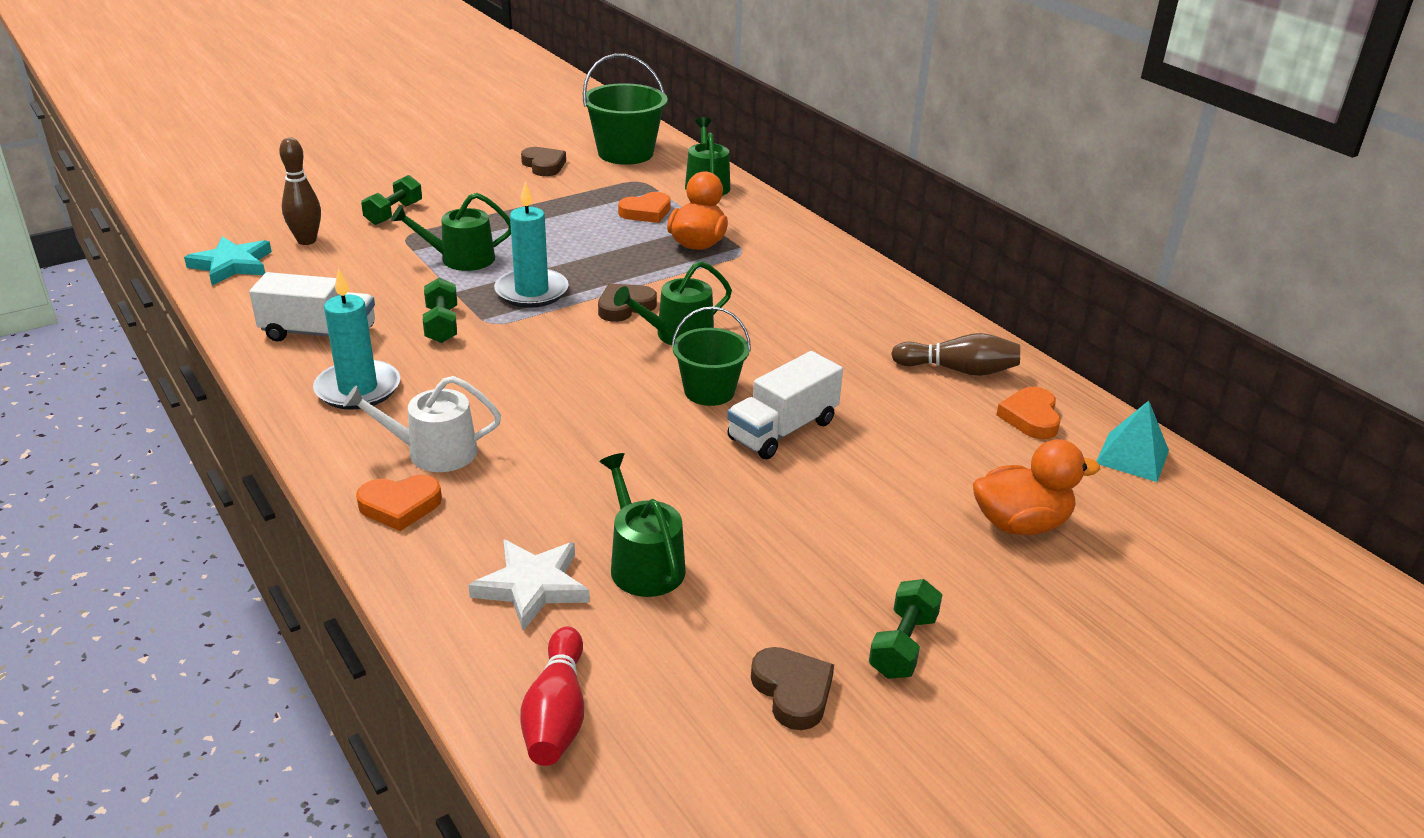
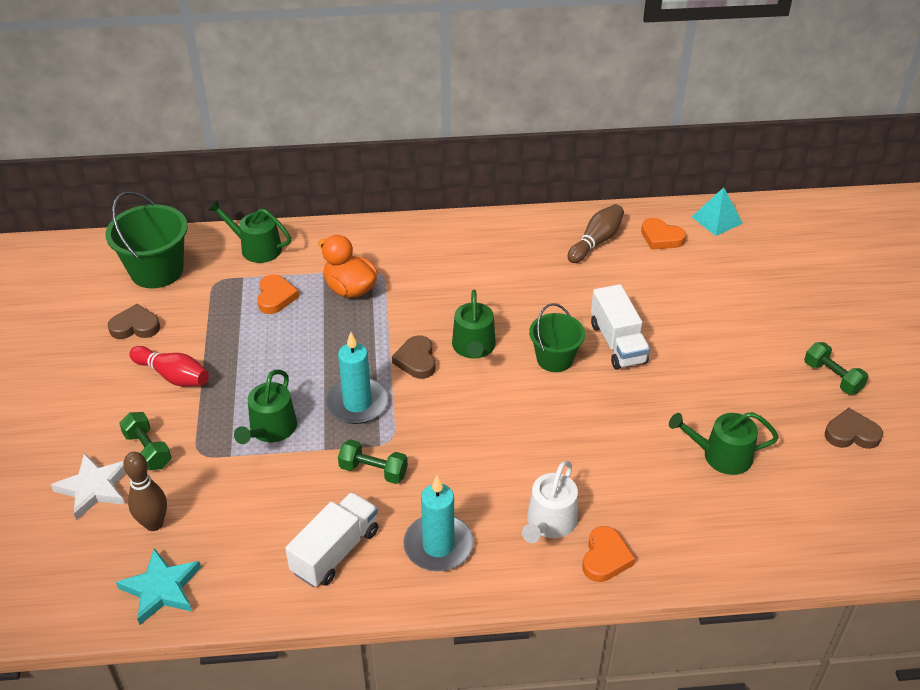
camera: 60 degrees left, 10 degrees up
(532, 586) = (721, 514): white star -> white star (94, 488)
(557, 714) = (835, 536): red bowling pin -> red bowling pin (173, 376)
(1020, 524) = (754, 289): orange duck -> none

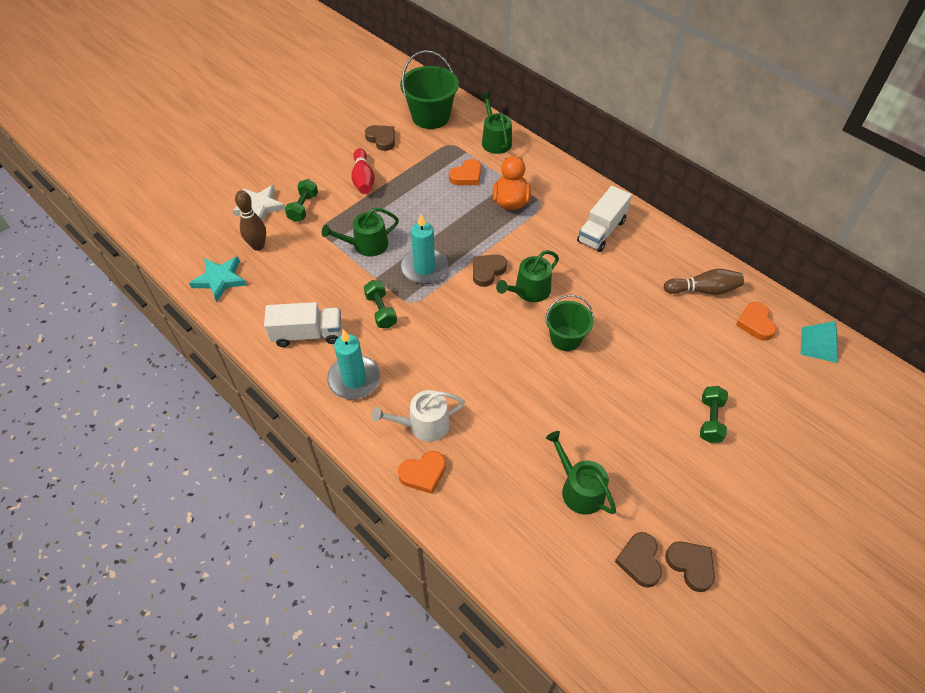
camera: 50 degrees right, 10 degrees up
(617, 343) = (619, 363): white truck -> white truck (601, 231)
(822, 462) = (639, 561): none -> brown heart
(832, 377) = (737, 519): green dumbbell -> green dumbbell (710, 420)

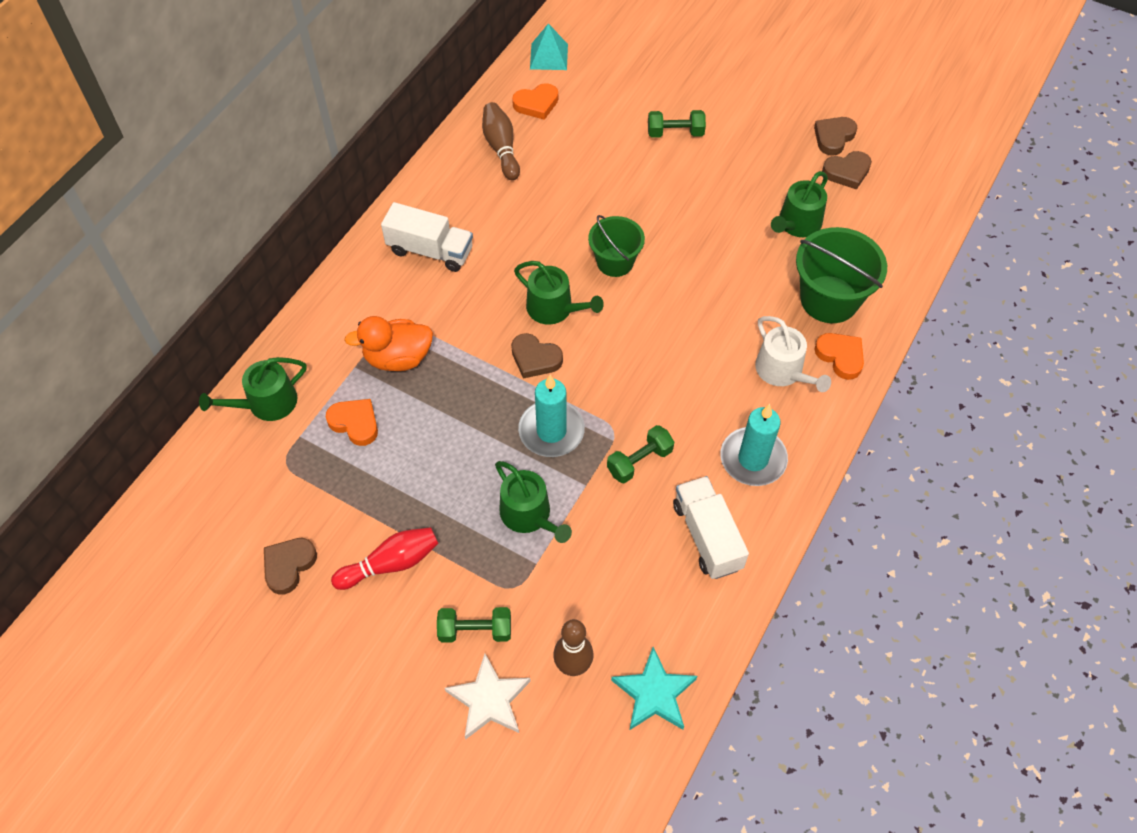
camera: 105 degrees left, 5 degrees up
(430, 117) = (218, 508): green bucket -> green bucket (829, 299)

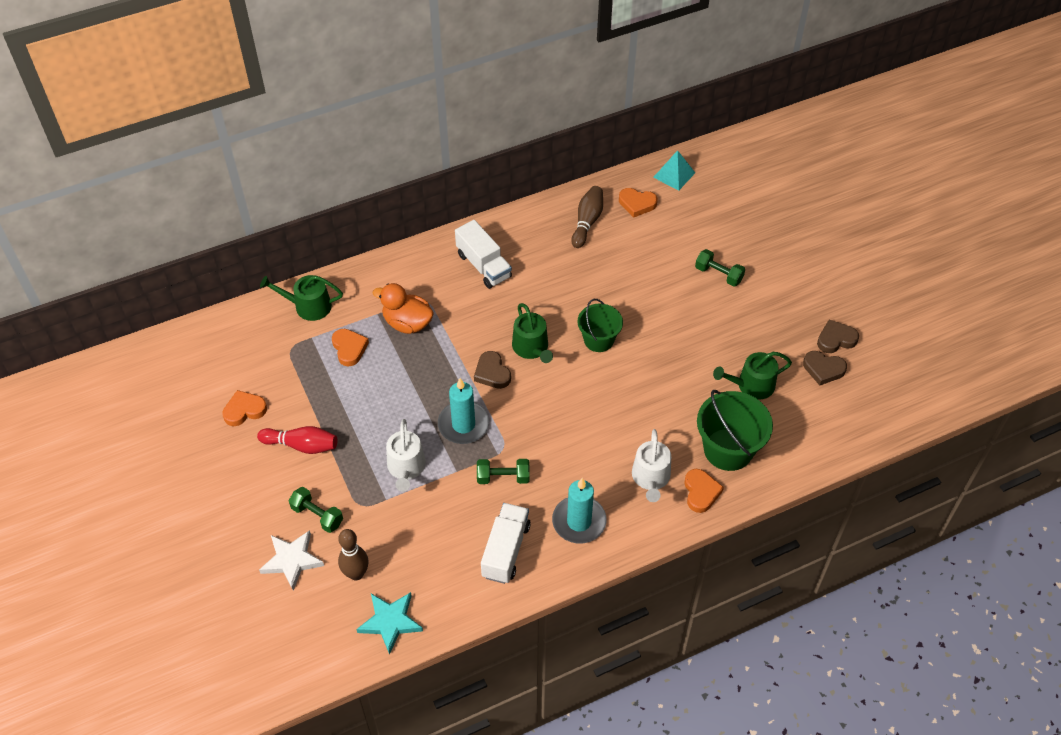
camera: 35 degrees right, 5 degrees down
(288, 566) = (244, 410): brown heart -> orange heart
(529, 515) = (406, 468): green watering can -> white watering can

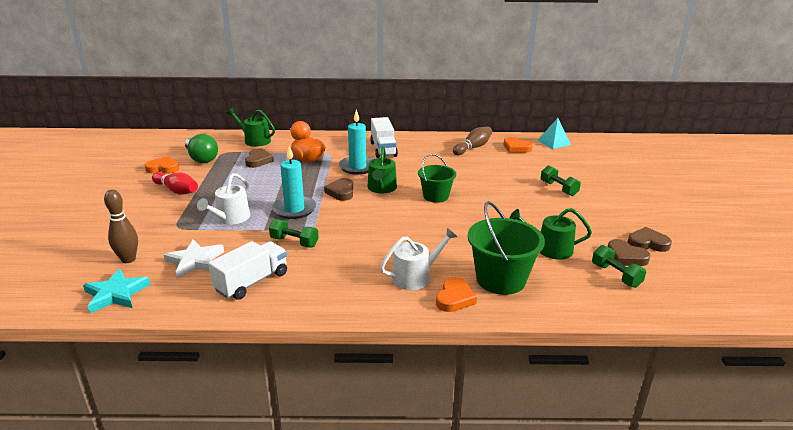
camera: 25 degrees right, 25 degrees down
(273, 371) = (201, 158): none -> green light bulb
(292, 560) = (96, 239): white star -> white star (195, 261)
(317, 515) = (143, 223): green dumbbell -> green dumbbell (616, 275)
(349, 348) = (258, 160): orange heart -> brown heart
(579, 521) = (329, 284): turquoise candle -> turquoise candle (357, 167)
(651, 478) = (415, 276): white watering can -> white watering can turned 150 degrees counterclockwise

